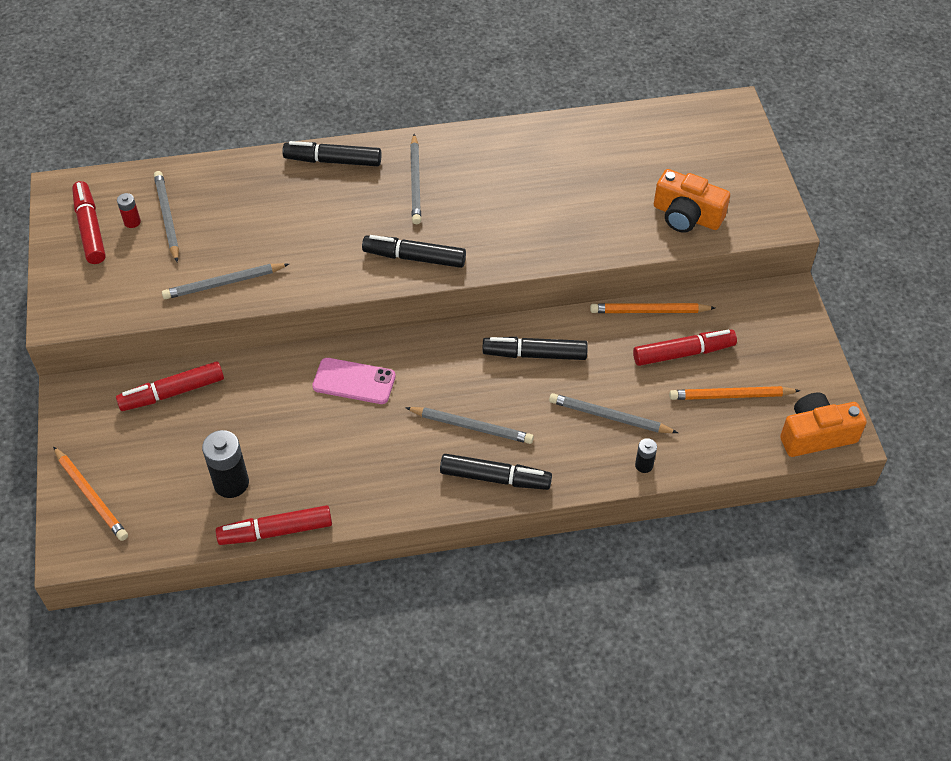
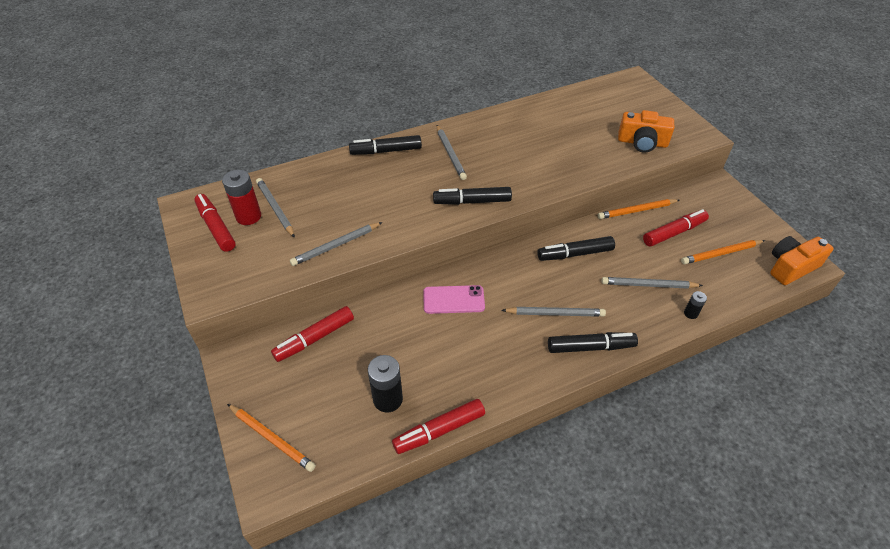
camera: 15 degrees left, 5 degrees down
(132, 222) = (248, 216): red battery -> red battery, size x1.93

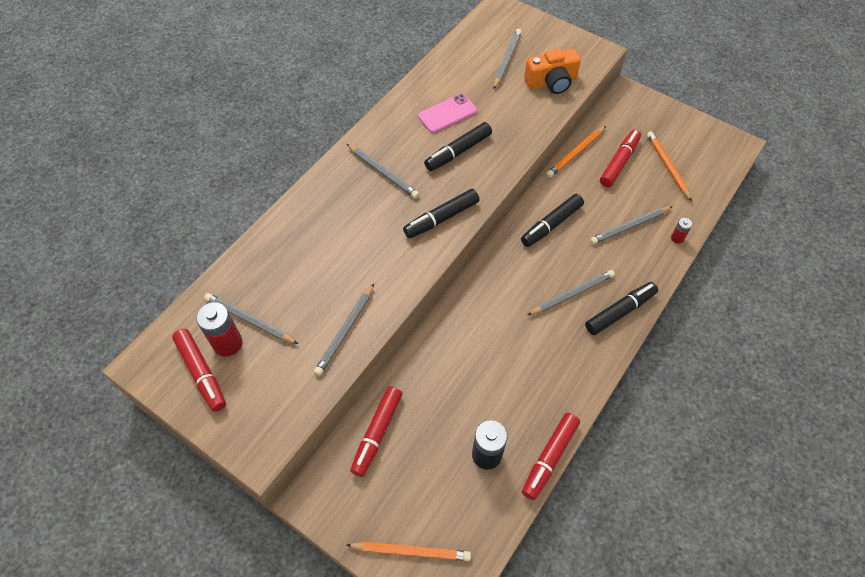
camera: 30 degrees left, 10 degrees up
(216, 227) = (202, 373): red marker -> red marker turned 150 degrees counterclockwise
(386, 151) = (315, 198): black marker -> black marker (458, 152)
(453, 300) = (477, 325): pink phone -> pink phone (447, 113)
(613, 115) = (506, 60): none -> grey pencil
(690, 313) = (677, 238): black battery -> red battery
(721, 253) = (667, 166): orange pencil -> orange pencil turned 120 degrees clockwise
(791, 267) = (726, 154): orange camera -> none

